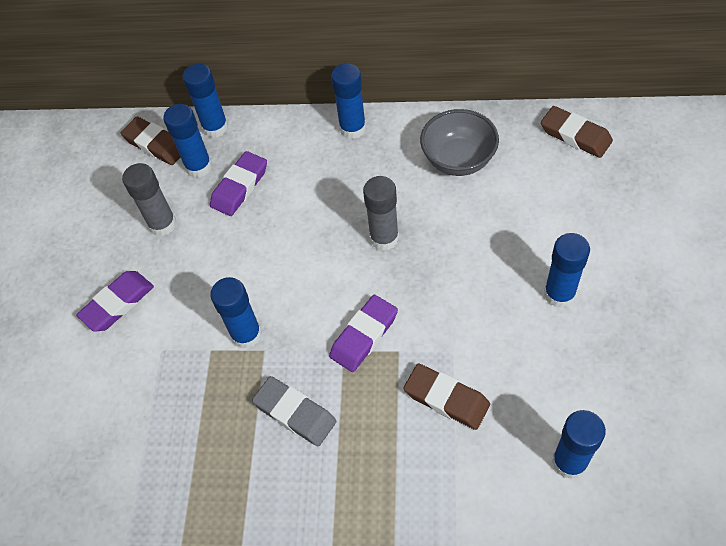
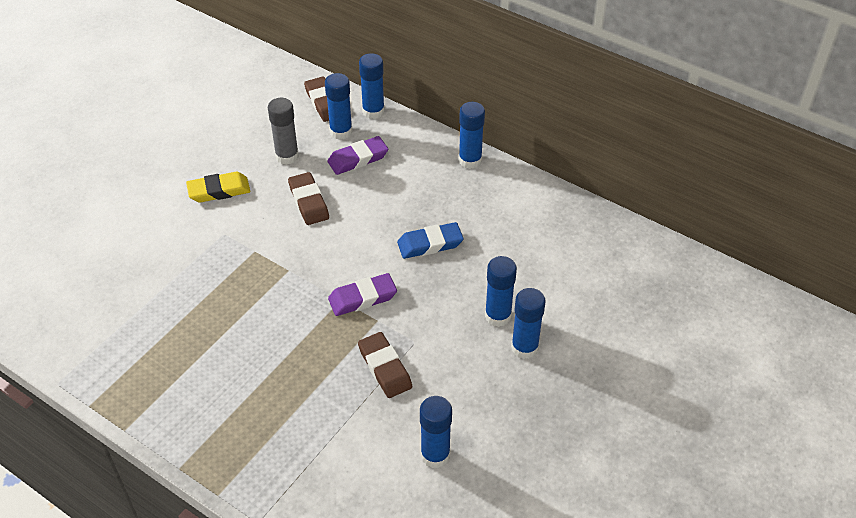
camera: 25 degrees right, 10 degrees down
(117, 303) = (219, 190): purple eraser -> yellow eraser
(246, 334) = (285, 254): blue glue stick -> blue glue stick (498, 316)
(295, 413) = (277, 319): grey eraser -> none
(384, 238) = (430, 244): grey glue stick -> blue eraser
(458, 160) = (529, 221): grey bowl -> none
(575, 135) = (635, 249): brown eraser -> brown eraser (309, 202)

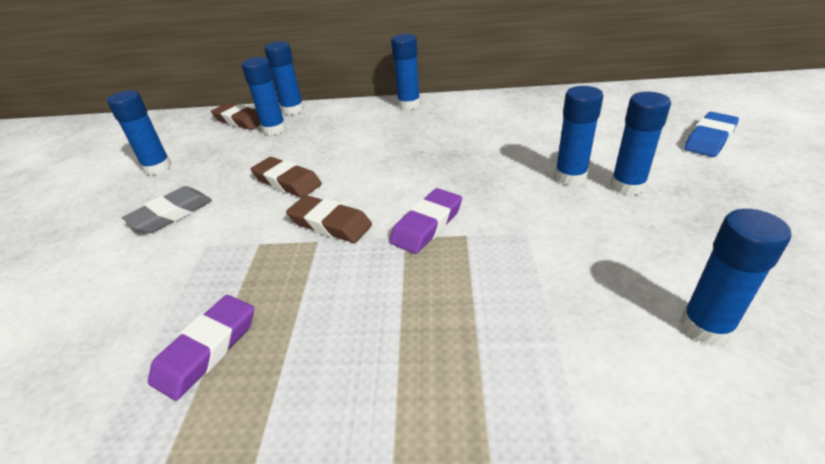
camera: 30 degrees left, 10 degrees down
(219, 190) = (171, 214): yellow eraser -> grey eraser
(234, 132) = (158, 168): none -> blue glue stick
(287, 156) = (233, 162): grey glue stick -> none
(358, 159) = (308, 138): purple eraser -> purple eraser (207, 349)
(385, 368) = (528, 272): brown eraser -> brown eraser (330, 224)
(430, 244) = (442, 160): blue eraser -> blue eraser (709, 139)

